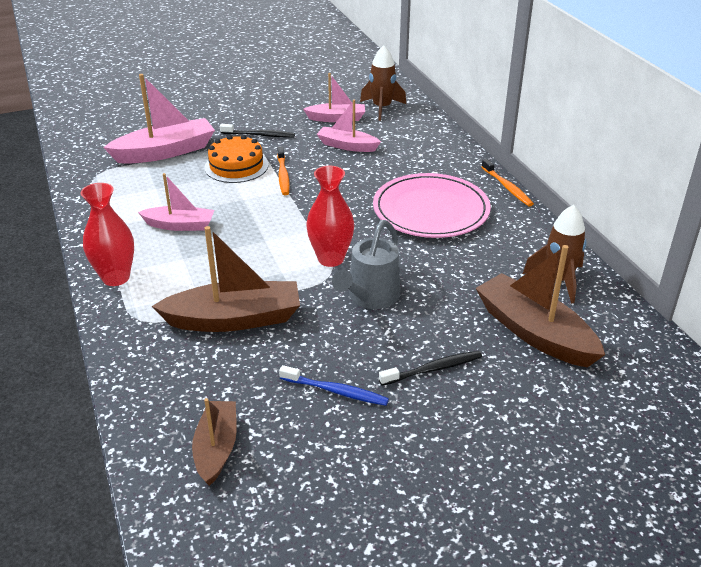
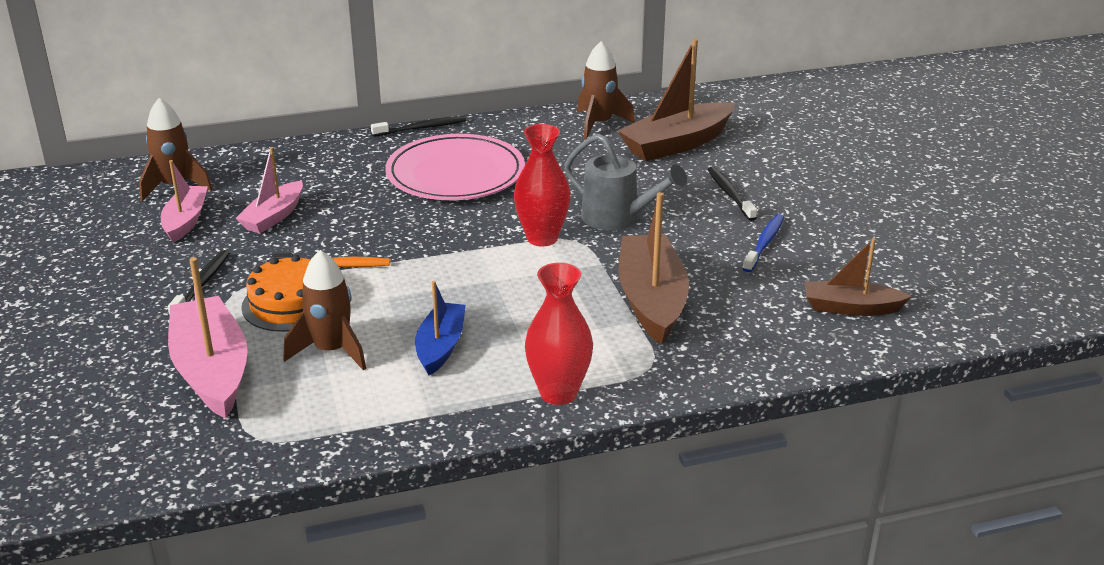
camera: 85 degrees left, 5 degrees down
(180, 186) = (331, 351): none -> brown rocket
(180, 225) = (440, 346): pink boat -> blue boat
(507, 187) = (421, 128): orange toothbrush -> black toothbrush

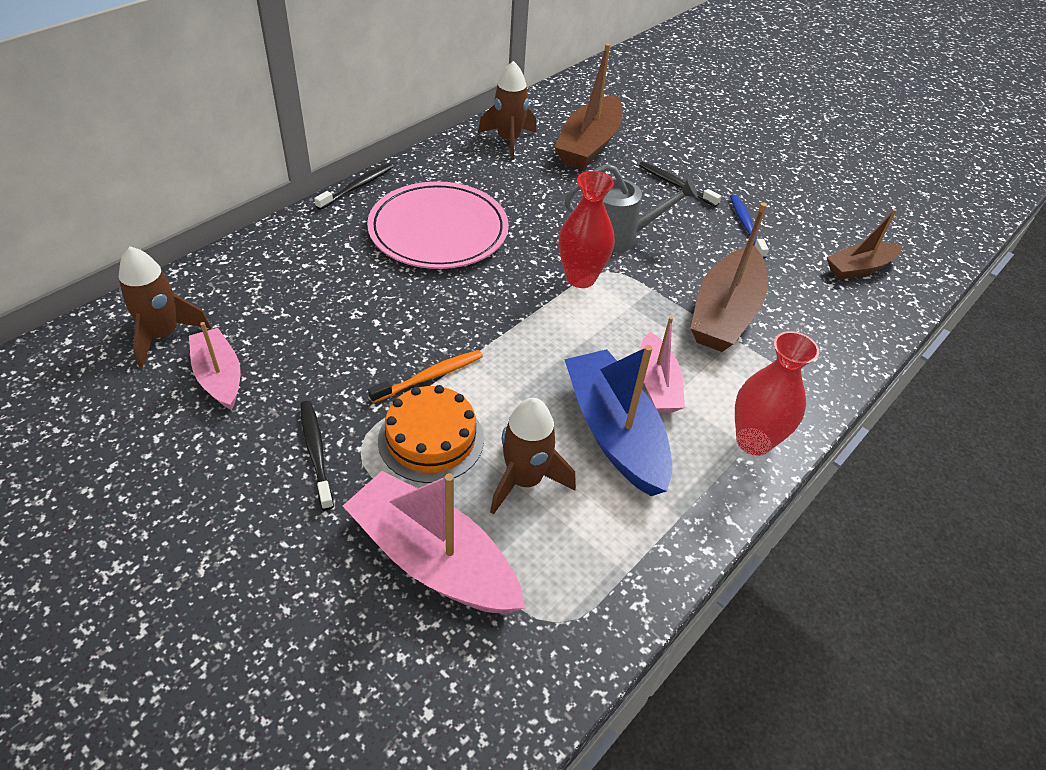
camera: 35 degrees left, 15 degrees up
(274, 217) = (311, 338): pink boat -> pink boat (657, 384)
(440, 346) = (614, 432): blue boat -> blue boat, size x1.64
(651, 300) = (725, 313): brown boat -> brown boat turned 120 degrees counterclockwise

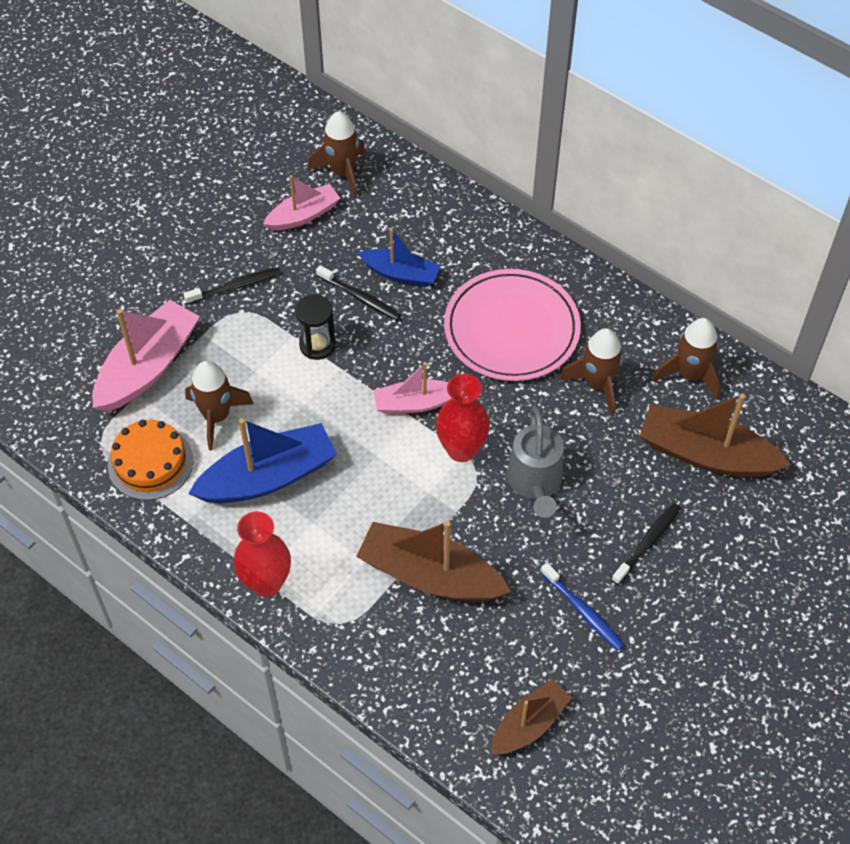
camera: 90 degrees right, 10 degrees up
(343, 299) = (401, 274): none -> blue boat
(357, 187) = (566, 256): black toothbrush -> black toothbrush (360, 298)
(430, 377) = (317, 345): orange toothbrush -> black hourglass
(431, 439) = (252, 353): orange cake -> orange cake (150, 463)
(513, 188) = (597, 385): none -> brown rocket
(657, 384) = (326, 510): pink boat -> pink boat (415, 403)
(746, 226) = (583, 611): blue toothbrush -> blue toothbrush turned 60 degrees clockwise
(859, 268) = (529, 724): brown boat -> brown boat turned 75 degrees clockwise

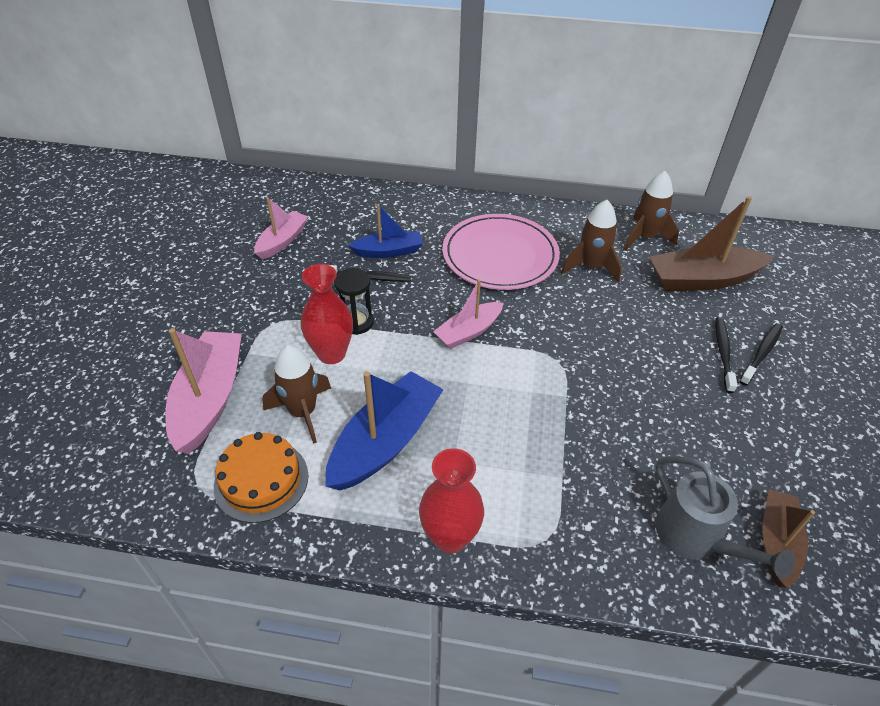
camera: 30 degrees left, 10 degrees down
(235, 286) = (256, 307): black toothbrush -> black toothbrush (761, 353)
(342, 172) = (295, 206): brown rocket -> none
(430, 575) = (588, 457): brown boat -> none
(461, 449) = (531, 349): red vase -> red vase (331, 354)
(535, 484) = (607, 349): grey watering can -> grey watering can (696, 539)
(583, 611) = (728, 425): blue toothbrush -> none

